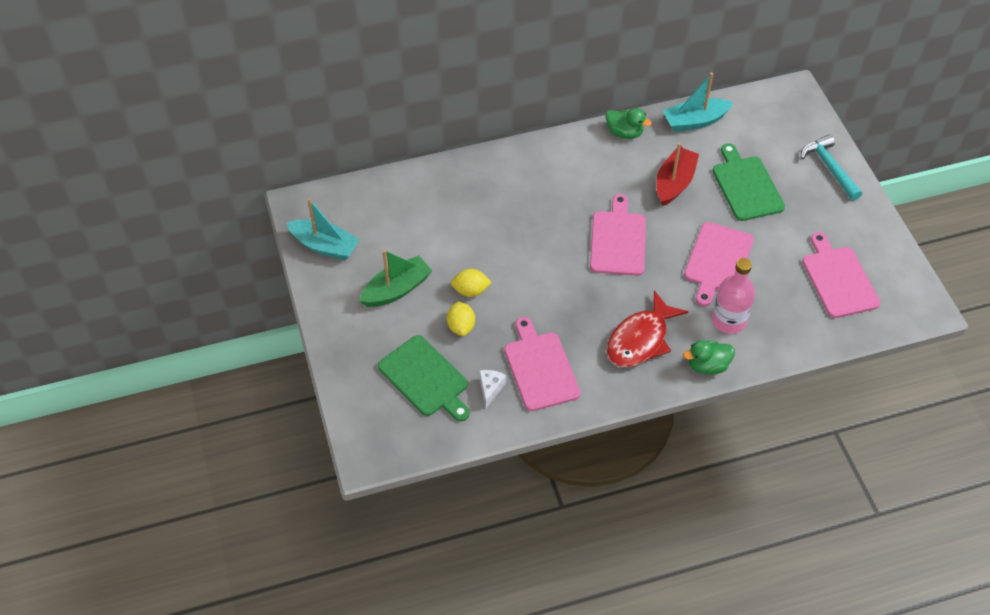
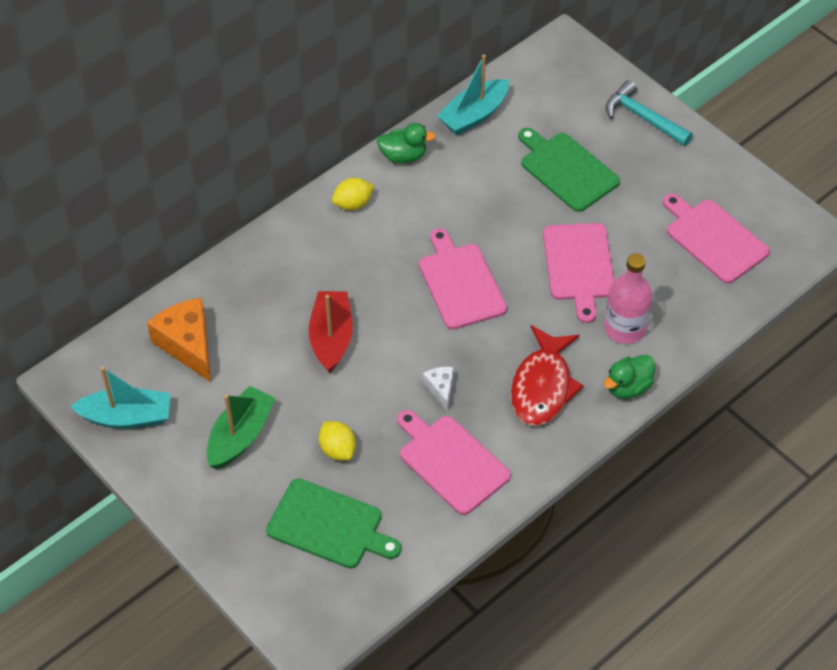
camera: 25 degrees left, 0 degrees up
(394, 211) = (188, 345): none -> orange cheese
(470, 291) = (326, 404): yellow lemon -> yellow lemon (353, 204)
(490, 389) = (408, 507): white cheese -> white cheese (440, 389)
(674, 183) = (488, 194): red boat -> red boat (331, 337)

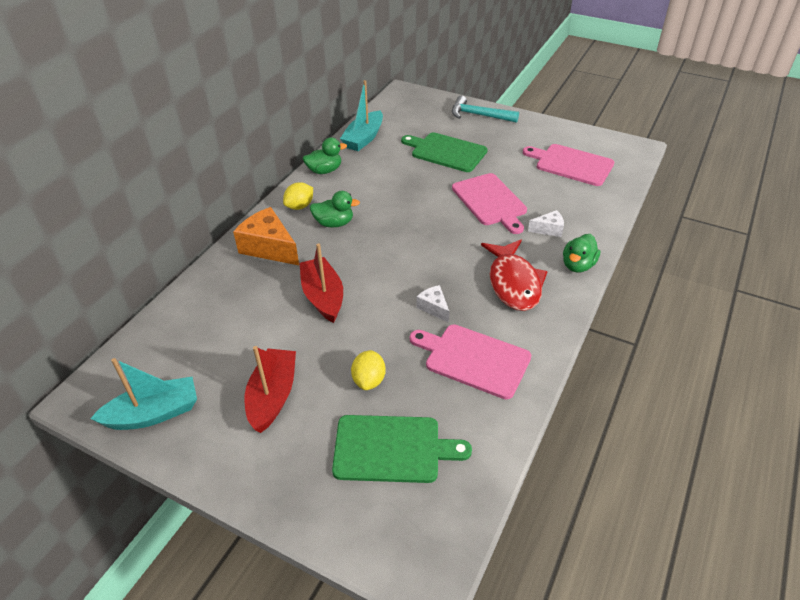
camera: 20 degrees left, 10 degrees down
(188, 345) = (196, 337): orange cheese -> orange cheese (269, 248)
(240, 436) = (273, 396): green boat -> red boat
(337, 449) = (369, 380): yellow lemon -> yellow lemon turned 60 degrees clockwise
(382, 241) = (334, 223): none -> green duck
(460, 283) = (409, 234): pink cutting board -> none
(624, 328) = (549, 229): pink bottle -> white cheese

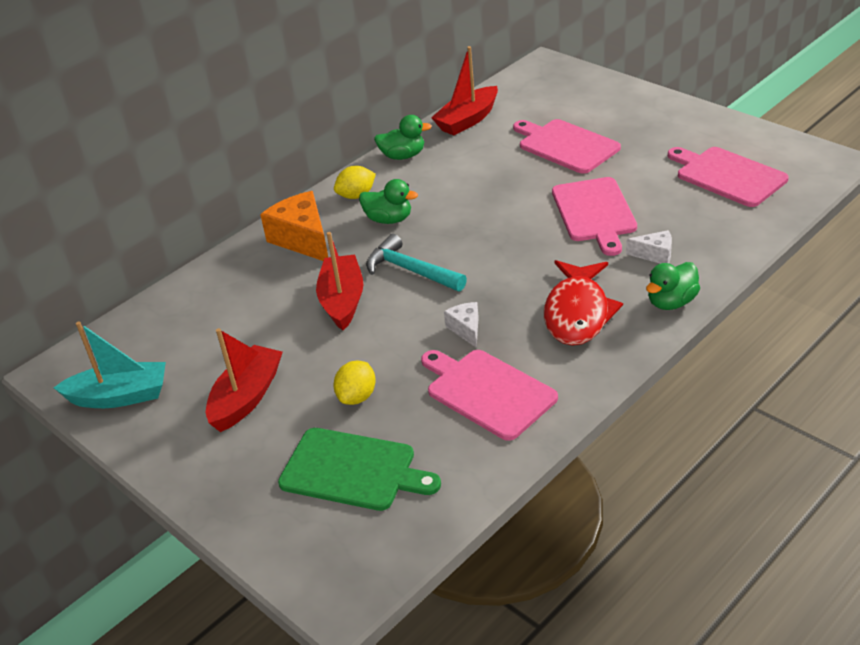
camera: 20 degrees right, 5 degrees down
(364, 138) = (468, 120): turquoise boat -> red boat
(446, 152) = (566, 146): green cutting board -> pink cutting board
(479, 115) = (631, 101): turquoise hammer -> turquoise hammer (410, 270)

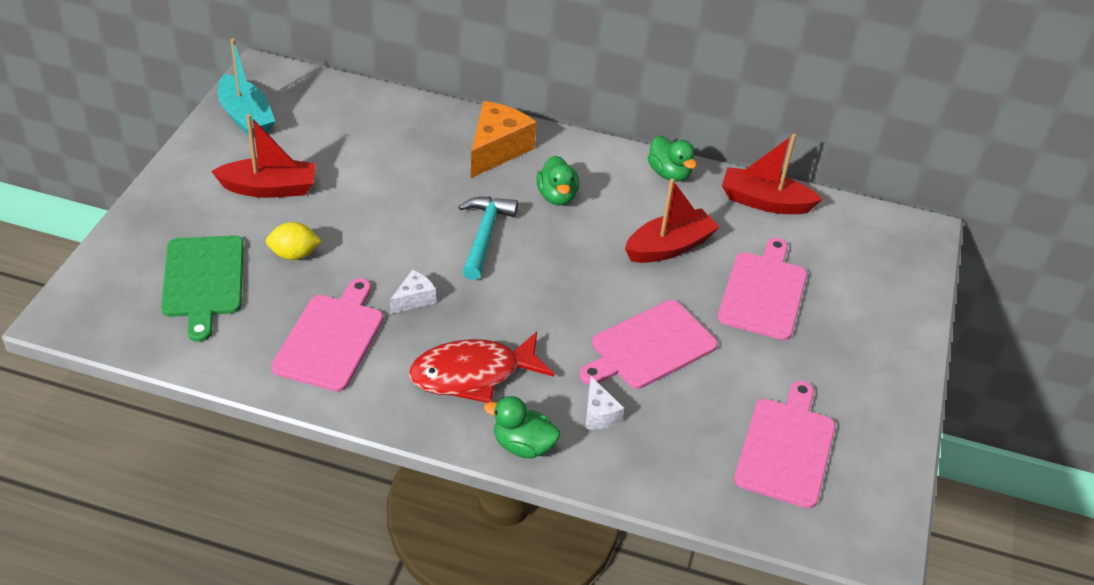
camera: 55 degrees right, 5 degrees up
(342, 301) = (419, 204): red boat -> red boat (669, 247)
(356, 195) = (583, 162): yellow lemon -> none

